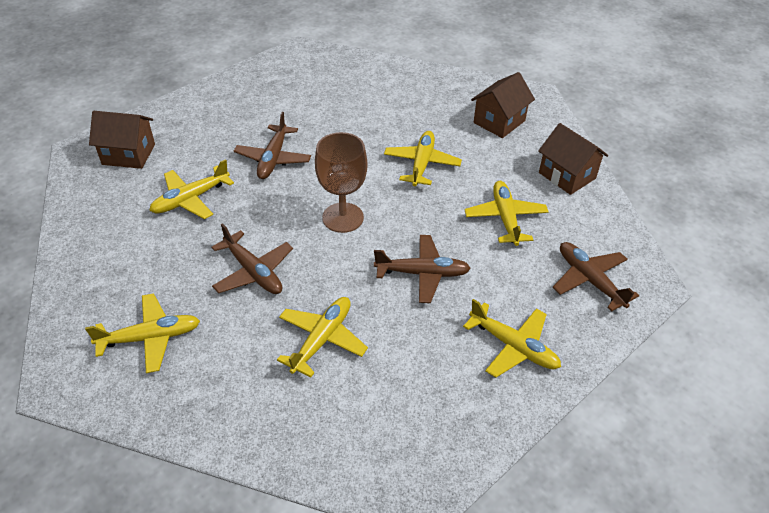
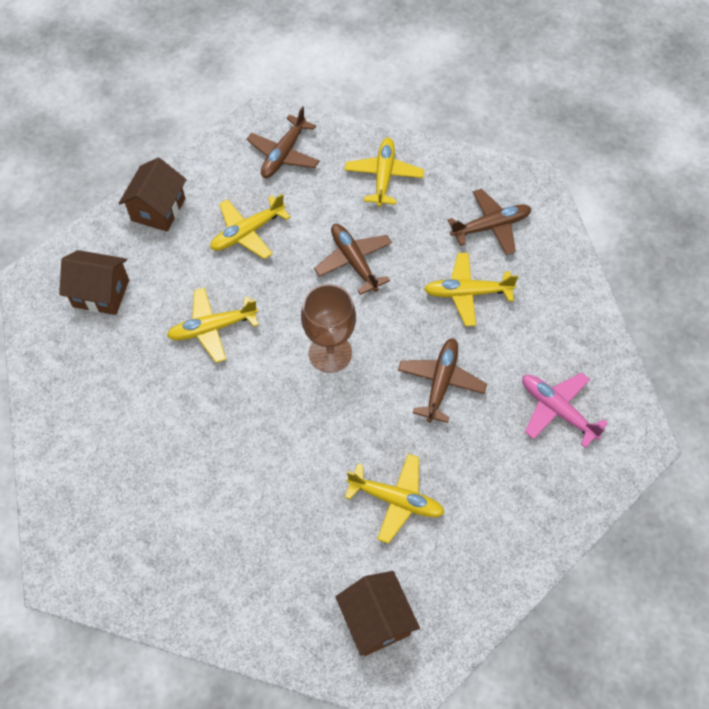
camera: 120 degrees left, 15 degrees up
(150, 338) = (557, 410): yellow plane -> pink plane
(273, 159) = (288, 465): brown plane -> brown plane (491, 226)

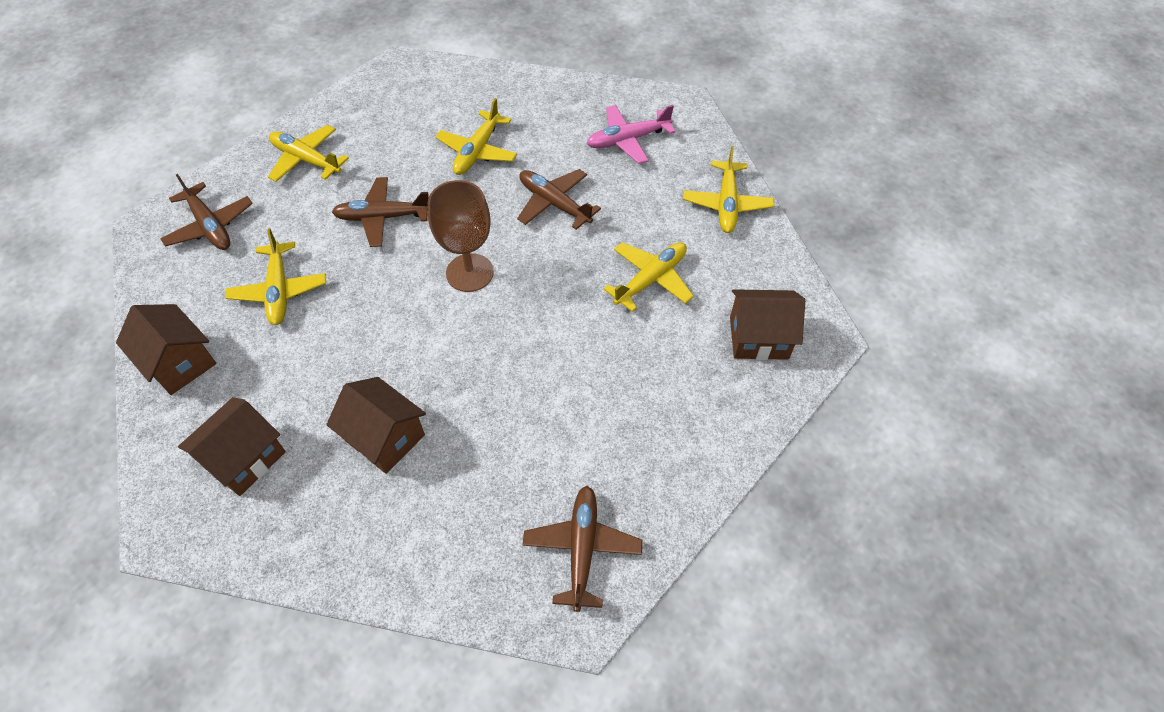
camera: 65 degrees left, 5 degrees down
(153, 372) = (385, 438): none -> brown house
(212, 328) = (371, 362): yellow plane -> yellow plane (726, 204)
(491, 226) = (422, 109): brown plane -> brown plane (582, 549)

